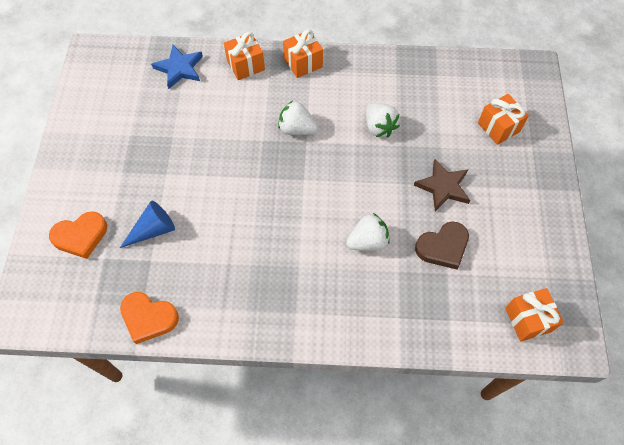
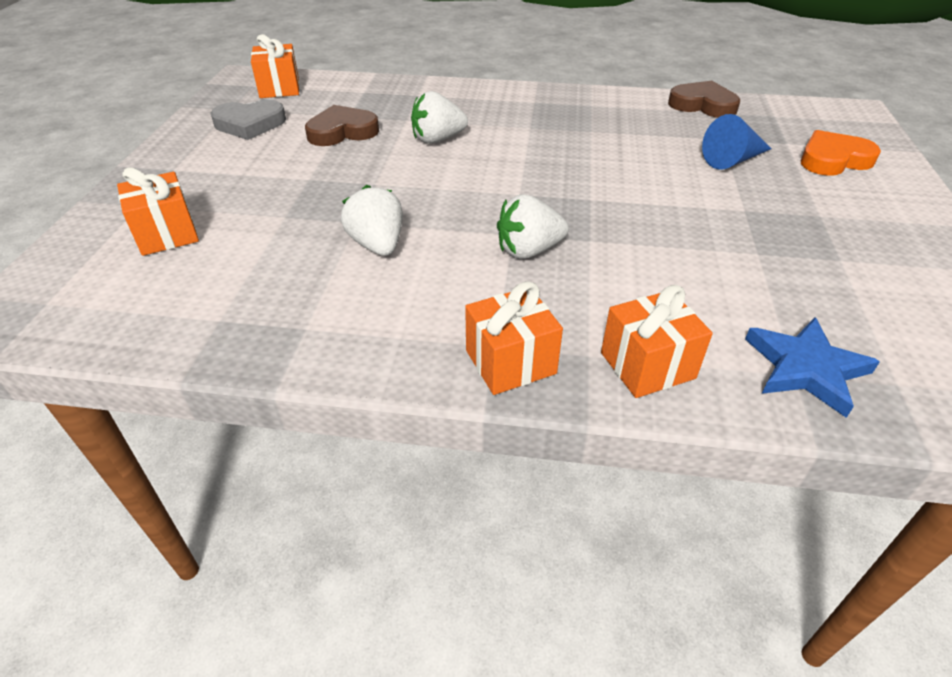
camera: 175 degrees left, 20 degrees down
(148, 318) = (703, 105): orange heart -> brown heart
(297, 129) = (528, 250): white strawberry -> white strawberry turned 135 degrees clockwise
(443, 187) = (309, 177): brown star -> none
(519, 253) = (250, 124): none -> grey heart

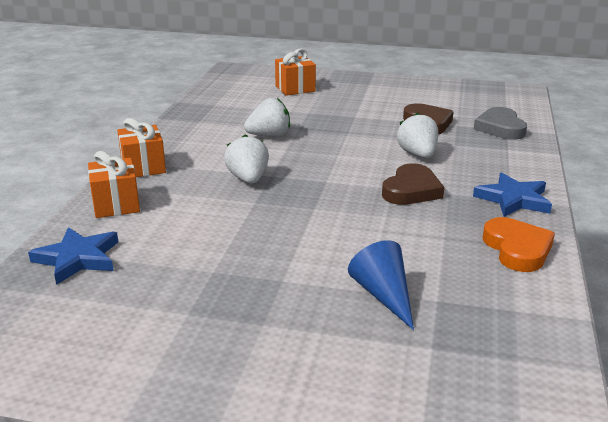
camera: 95 degrees right, 15 degrees down
(250, 124) = (435, 97): grey heart -> grey heart (500, 128)
(279, 88) = (502, 102): orange gift -> none
(533, 100) = (513, 199): none -> blue star
(703, 105) = (534, 305): brown heart -> brown heart (411, 190)
(833, 159) = (386, 374): orange heart -> orange heart (517, 249)

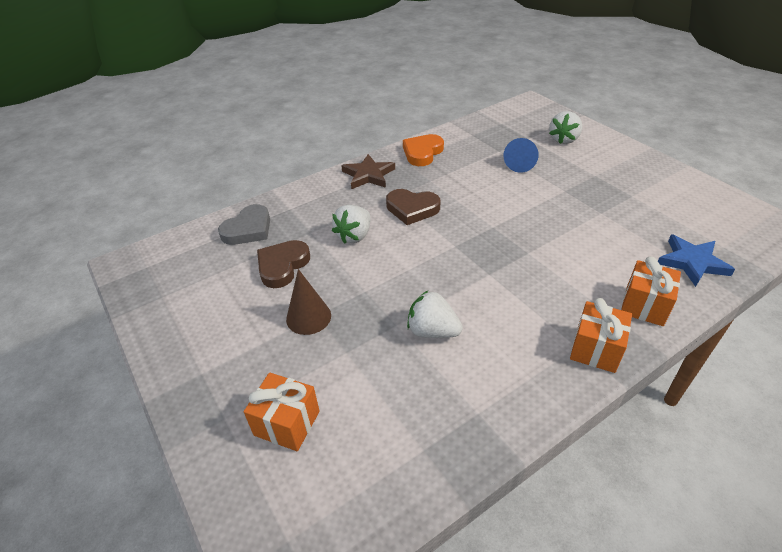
camera: 135 degrees left, 15 degrees up
(248, 179) = (511, 279): white strawberry -> white strawberry (563, 139)
(358, 114) = (308, 317): none -> brown cone
(411, 190) = (412, 209): brown heart -> brown heart turned 150 degrees counterclockwise
(513, 199) = (368, 175): blue star -> brown star

